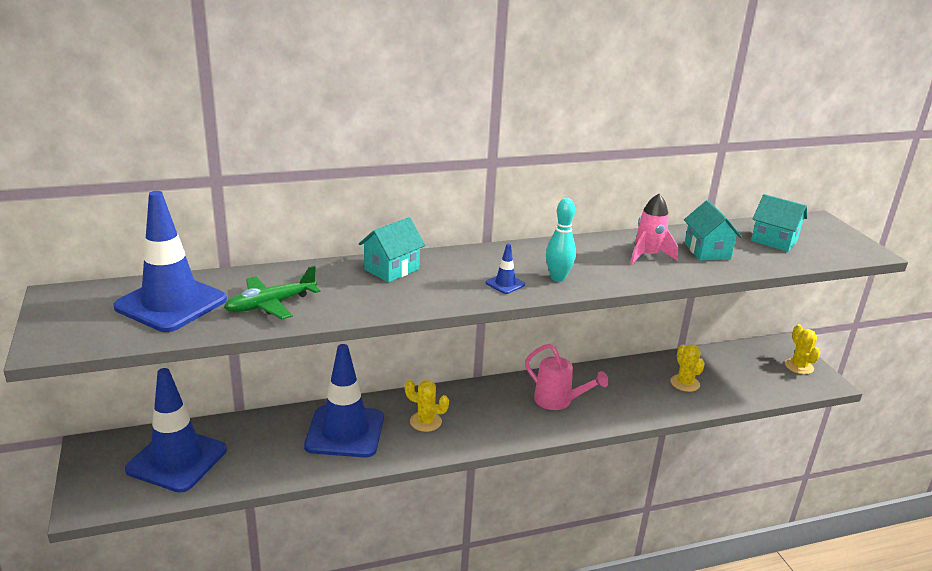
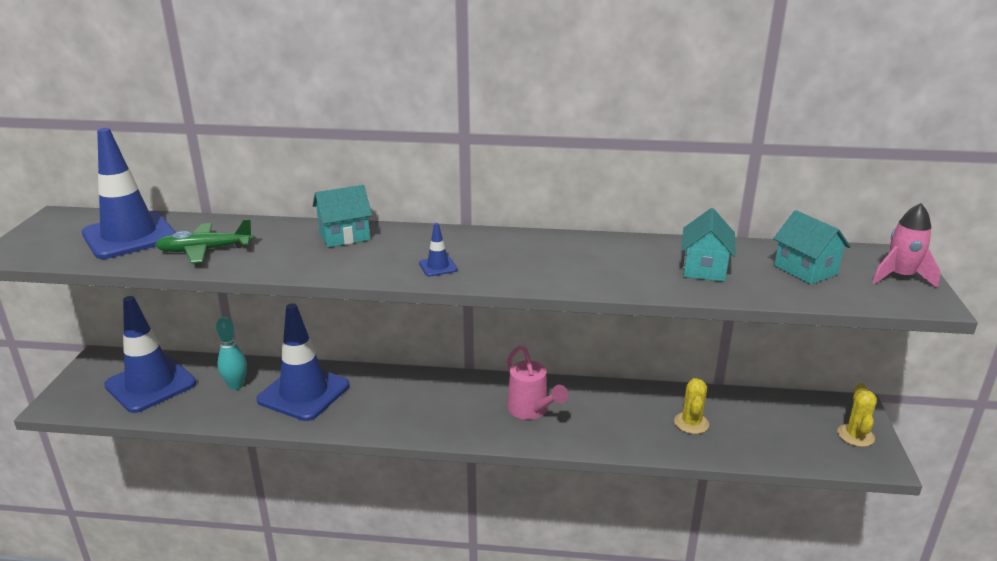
camera: 25 degrees right, 0 degrees up
(425, 422) = (383, 400): yellow cactus -> none
(558, 278) = (499, 269): turquoise bowling pin -> turquoise bowling pin (236, 385)
(648, 255) = (626, 263): pink rocket -> pink rocket (900, 277)

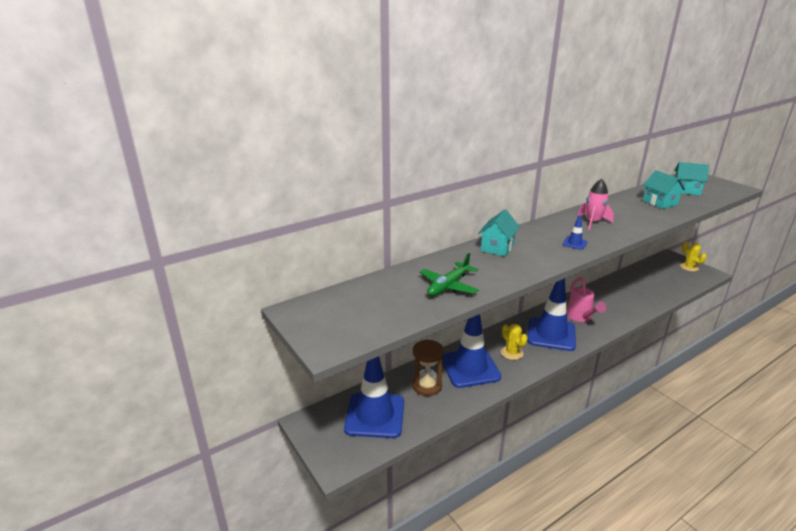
camera: 40 degrees left, 0 degrees up
(129, 236) = (381, 299): blue traffic cone -> blue traffic cone (551, 334)
(236, 385) = (427, 386): turquoise bowling pin -> brown hourglass
(531, 411) = (580, 317): pink watering can -> pink watering can turned 60 degrees clockwise
(691, 423) = (639, 290): yellow cactus -> yellow cactus (511, 353)
(900, 277) = (713, 182): pink rocket -> pink rocket (593, 222)

